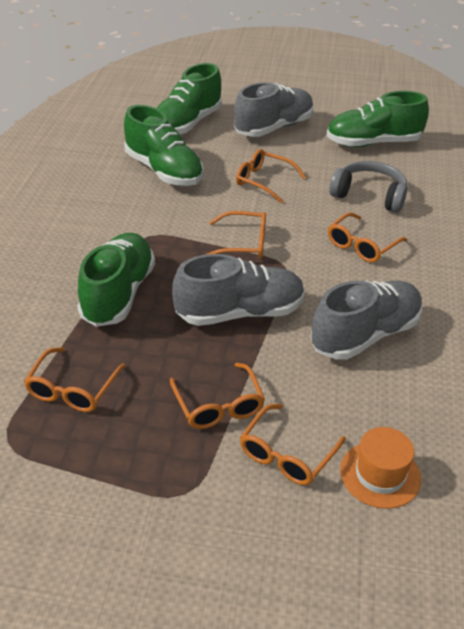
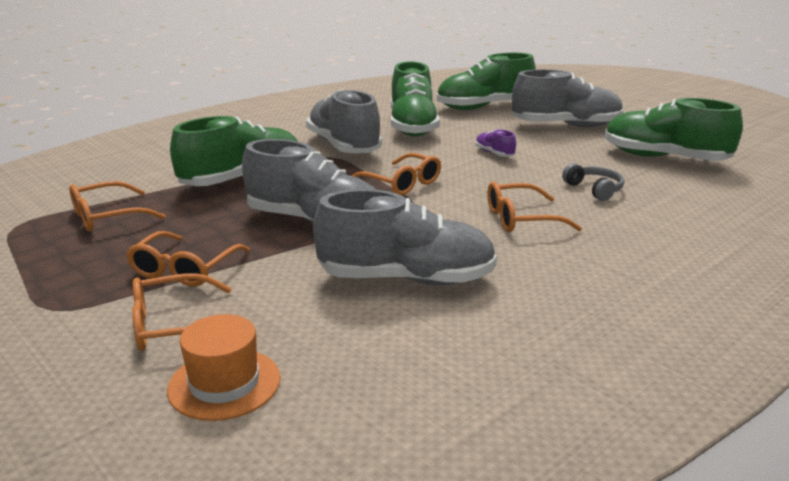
camera: 40 degrees right, 15 degrees down
(142, 218) = (344, 146): none -> grey shoe
(264, 181) = (494, 153): orange glasses -> purple shoe
(369, 195) = (594, 189): grey headphones -> grey headphones, size x0.61

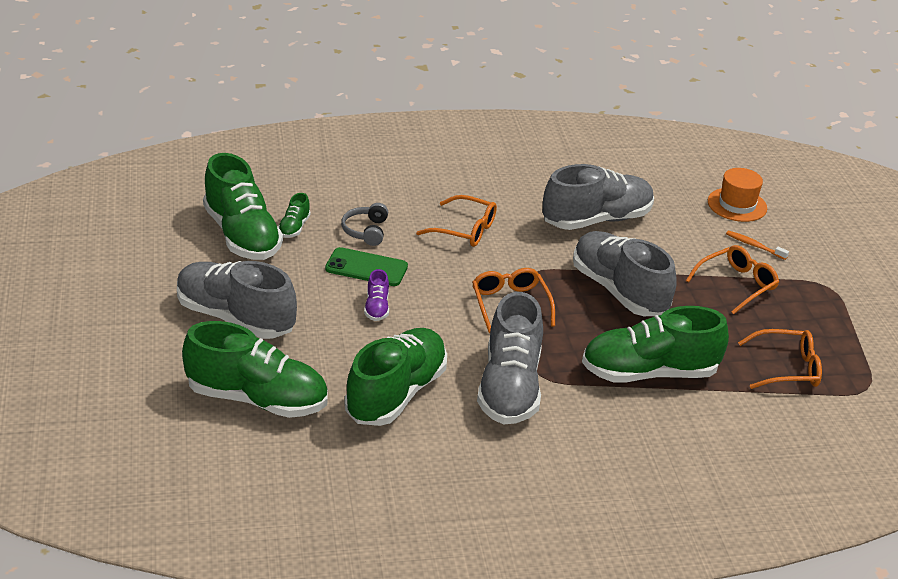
camera: 150 degrees left, 10 degrees up
(174, 325) = (754, 246): orange glasses -> orange toothbrush
(406, 279) = (596, 220): grey shoe -> grey shoe turned 120 degrees clockwise
(544, 169) = (366, 268): none -> green phone
(646, 173) = (294, 227): none -> green shoe

